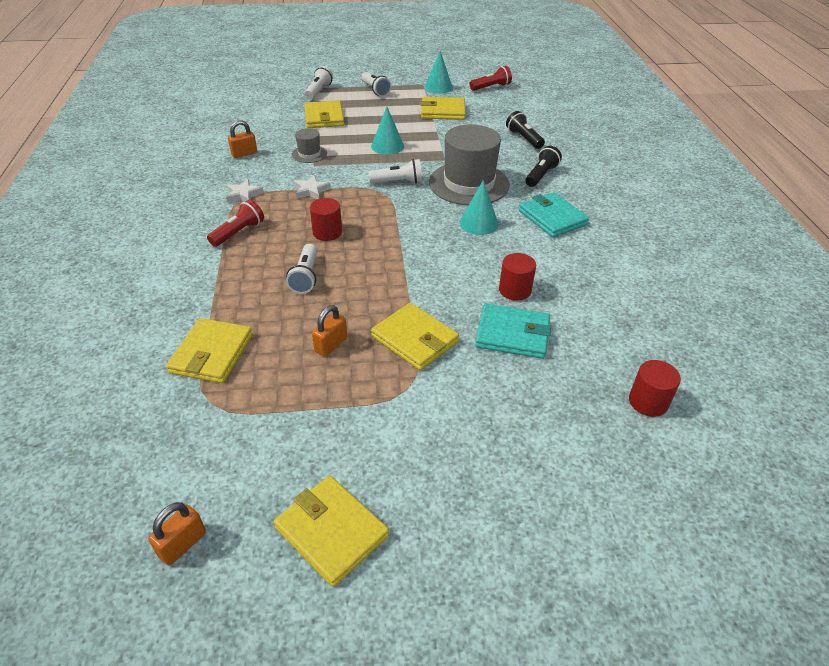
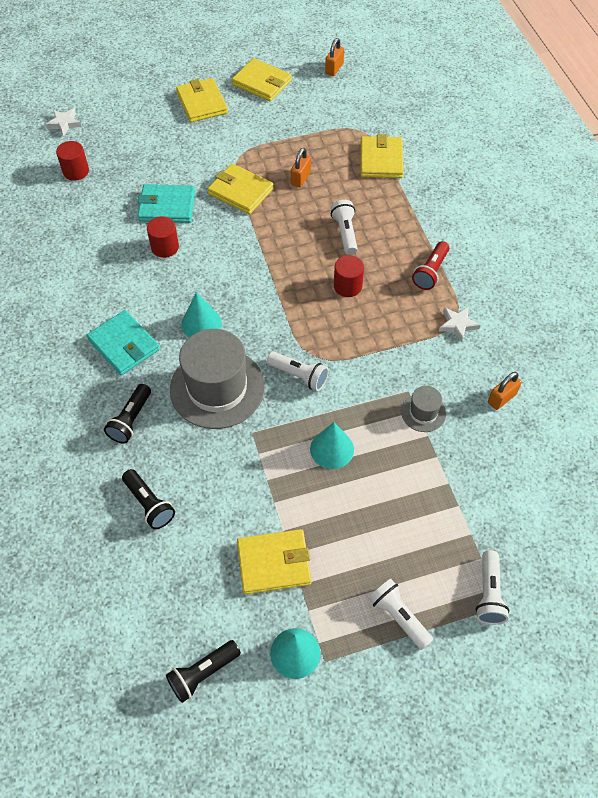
camera: 170 degrees right, 15 degrees up
(311, 191) = (390, 344): white star -> white star (64, 124)
(324, 117) = (443, 508): yellow wallet -> yellow wallet (202, 103)
(398, 182) = (299, 376): white flashlight -> white flashlight turned 135 degrees counterclockwise
(491, 87) = (203, 673): red flashlight -> black flashlight

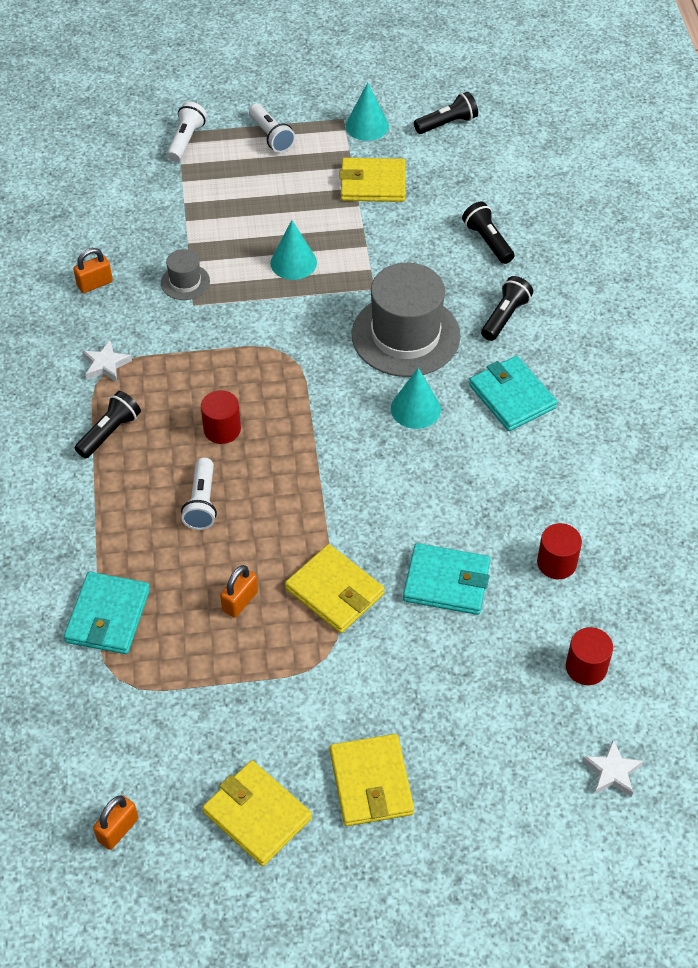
camera: 170 degrees left, 5 degrees down
(165, 247) = (454, 517): red cylinder -> red cylinder (556, 563)
(299, 376) = (310, 335): white flashlight -> none
(381, 160) = (108, 616): yellow wallet -> turquoise wallet
(430, 272) = (109, 432): red flashlight -> black flashlight

